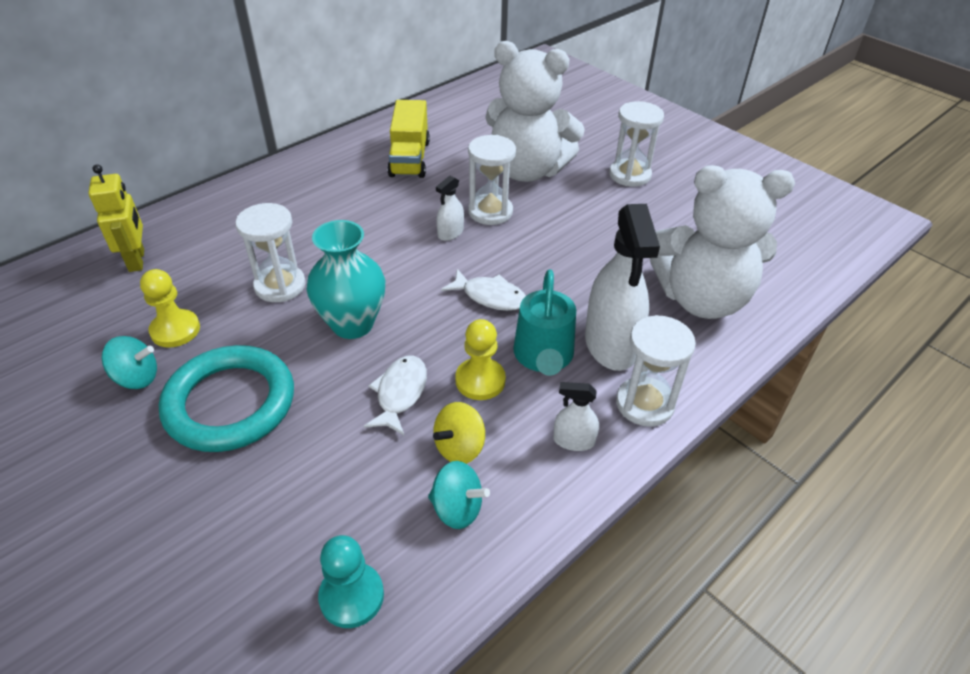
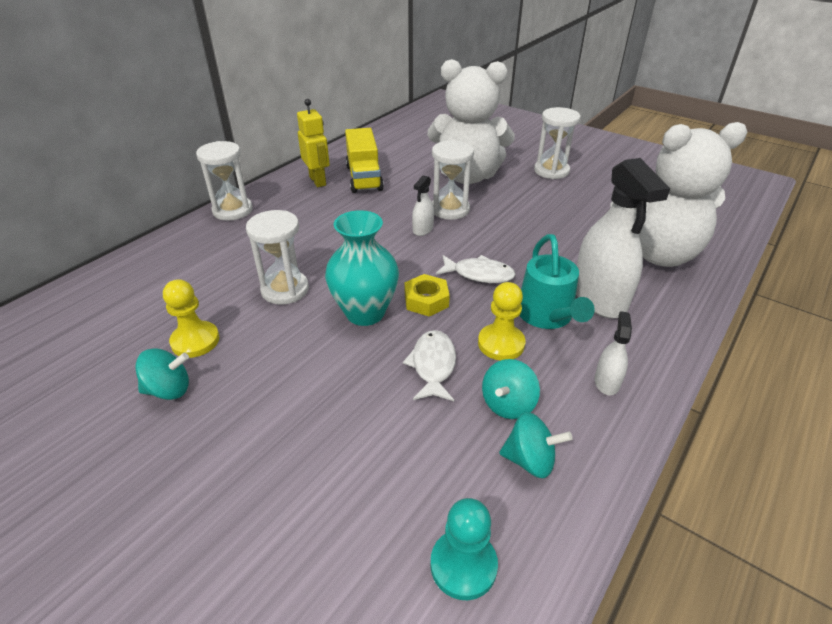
camera: 10 degrees left, 5 degrees down
(137, 260) = (138, 285): yellow robot -> yellow robot (318, 181)
(230, 403) = (272, 399): turquoise ring -> none
(421, 319) = (426, 300): none -> yellow nut
(459, 447) = (508, 404): yellow spinning top -> turquoise spinning top
(573, 441) = (607, 382): white spray bottle -> white spray bottle turned 105 degrees clockwise
(644, 404) = (651, 342): white hourglass -> white hourglass (232, 210)

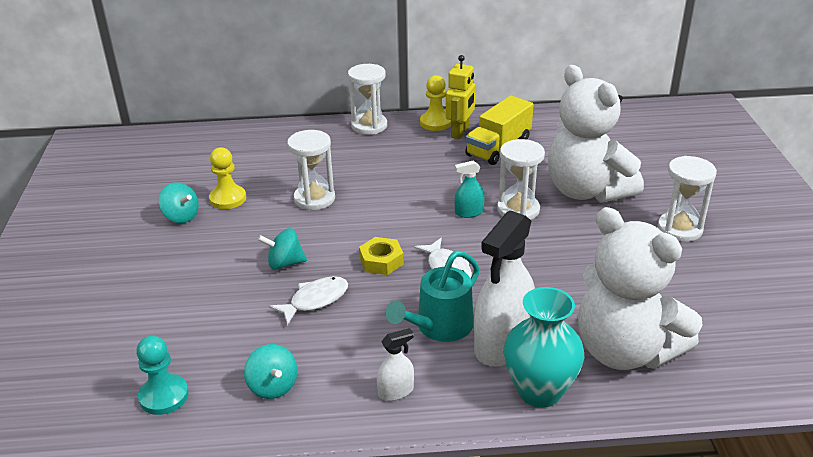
camera: 50 degrees right, 5 degrees down
(365, 313) = (333, 243): turquoise vase -> turquoise vase (539, 391)
(423, 229) = (469, 212): white spray bottle -> turquoise spray bottle
(501, 344) = (376, 319): yellow pawn -> yellow pawn (435, 123)
(508, 404) = (315, 352): turquoise spinning top -> turquoise spinning top (285, 263)

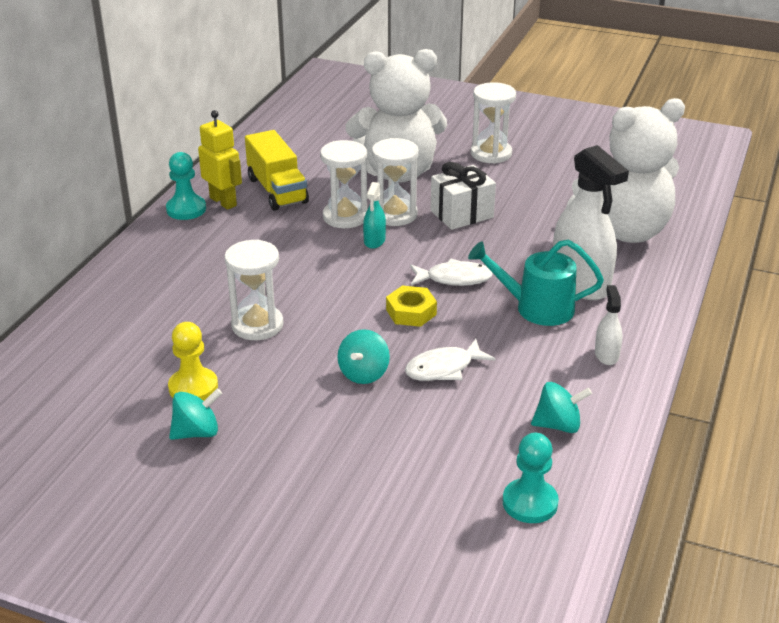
camera: 65 degrees left, 0 degrees up
(315, 300) = (443, 368): white fish -> white fish turned 105 degrees counterclockwise
(369, 126) = (141, 251): white hourglass -> white hourglass (345, 217)
(435, 123) = (186, 209): yellow pawn -> turquoise pawn
(439, 327) = (536, 308): turquoise watering can -> turquoise watering can turned 120 degrees clockwise
(539, 391) = (647, 284): turquoise vase -> none
(554, 243) = (462, 214): none -> white gift

